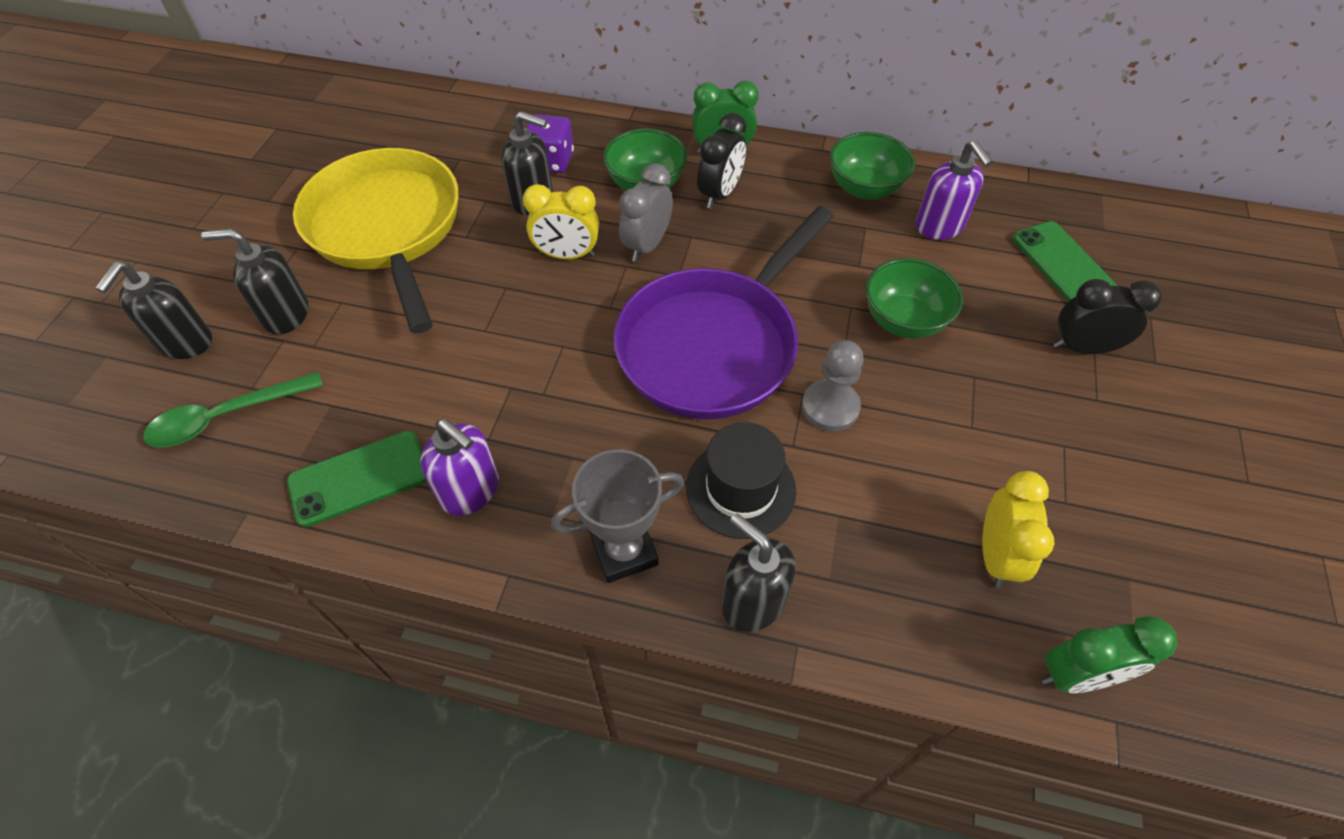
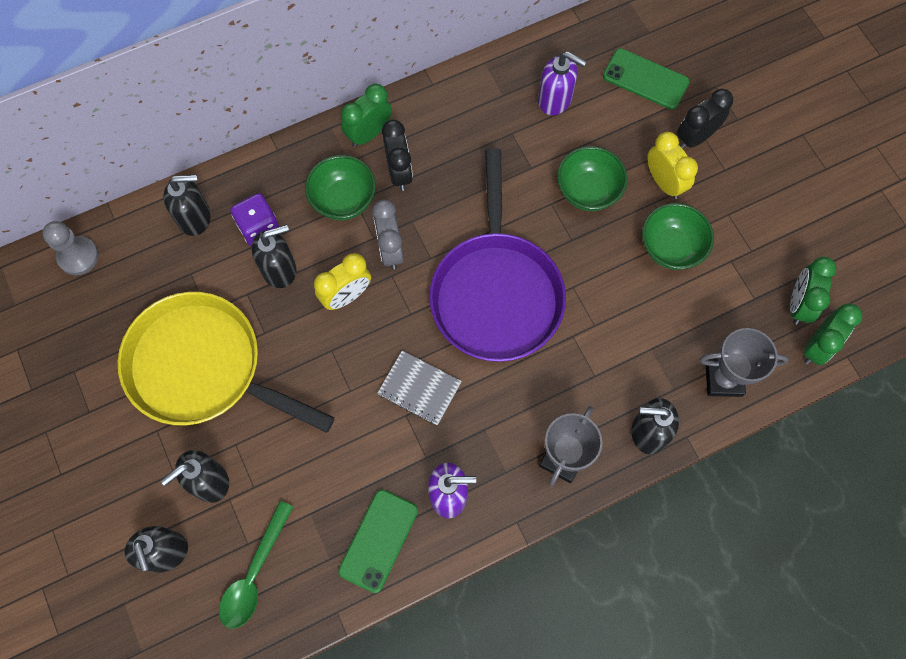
camera: 40 degrees left, 15 degrees up
(509, 125) = (195, 217): none -> black soap dispenser
(548, 374) = (419, 389): none -> grey notebook
(740, 489) = (590, 374): black hat -> none
(830, 407) = (594, 284): grey pawn -> grey pawn (78, 256)
(864, 188) = (486, 100): green bowl -> green bowl (671, 248)
(905, 616) = (723, 379): none -> grey trophy
(995, 555) = (740, 310): yellow clock -> yellow clock (664, 182)
(1088, 605) = (799, 304): none -> green clock

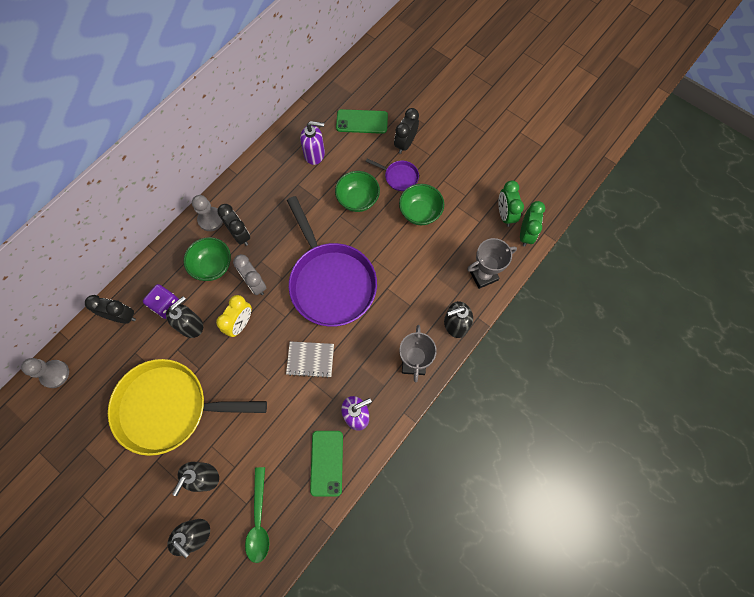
camera: 25 degrees left, 0 degrees up
(195, 217) = (122, 316): black soap dispenser -> black clock
(369, 134) = (211, 219): green clock -> grey pawn
(664, 182) = (399, 177): yellow clock -> purple pan

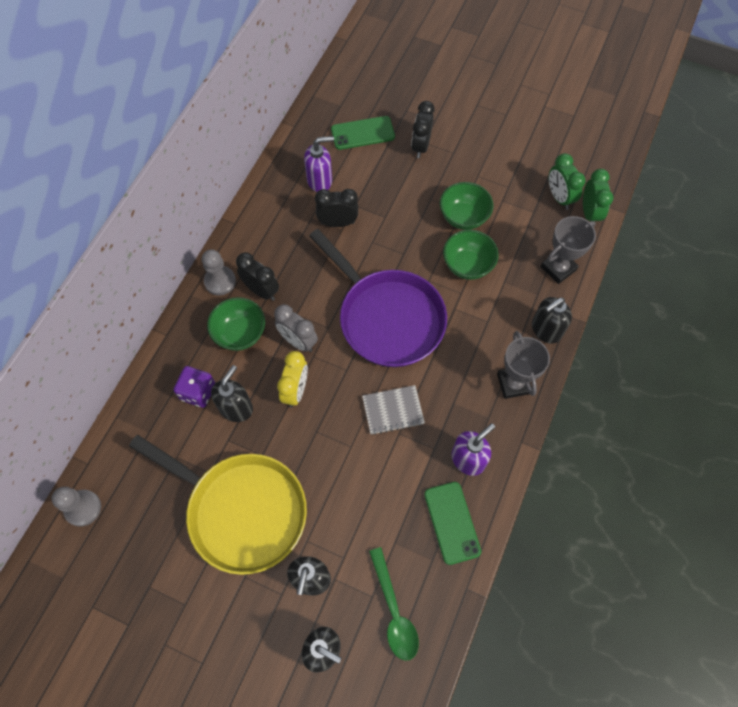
camera: 15 degrees left, 5 degrees down
(122, 316) = (147, 419): black clock -> black clock (338, 223)
(169, 408) = (241, 510): yellow pan -> yellow pan turned 135 degrees counterclockwise
(358, 200) = (387, 219): green bowl -> green bowl (467, 265)
(399, 177) = (426, 183): purple pan -> none

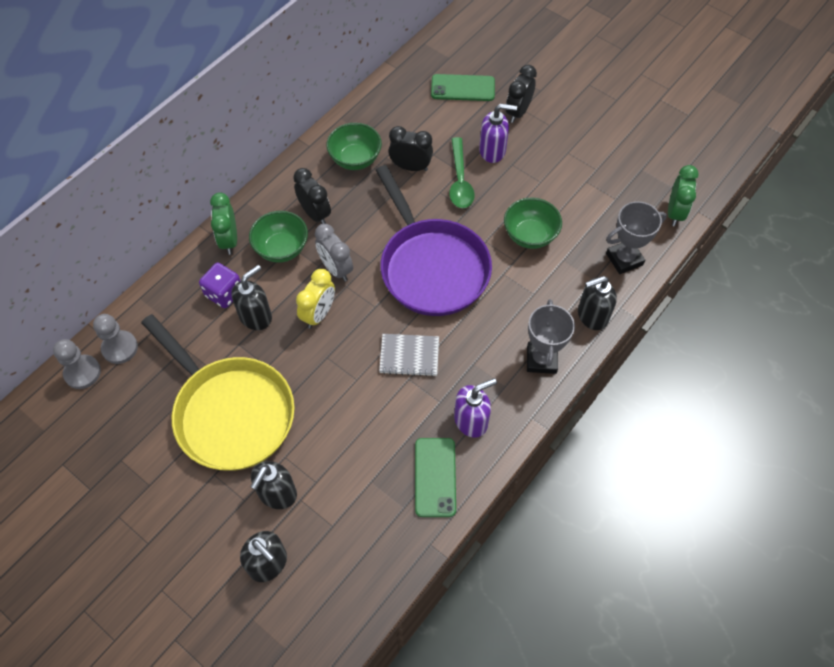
camera: 15 degrees right, 5 degrees down
(220, 281) = (278, 196): grey pawn -> grey pawn (120, 348)
(320, 180) = (405, 124): purple soap dispenser -> purple soap dispenser (492, 151)
(394, 611) = (349, 545): green spoon -> green spoon (460, 180)
(463, 217) = (540, 189): green bowl -> green bowl (355, 159)
(559, 197) = (647, 191): green clock -> green clock (229, 240)

